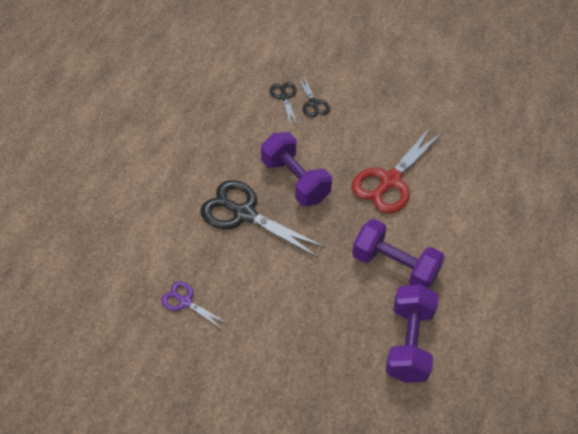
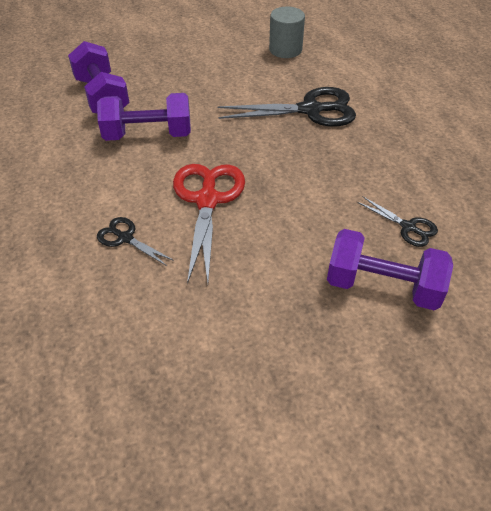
camera: 145 degrees right, 5 degrees down
(185, 302) = (285, 50): purple scissors -> grey cylinder
(295, 181) = (298, 153): purple dumbbell -> purple dumbbell (382, 286)
(313, 103) = (370, 238): black scissors -> black scissors (125, 238)

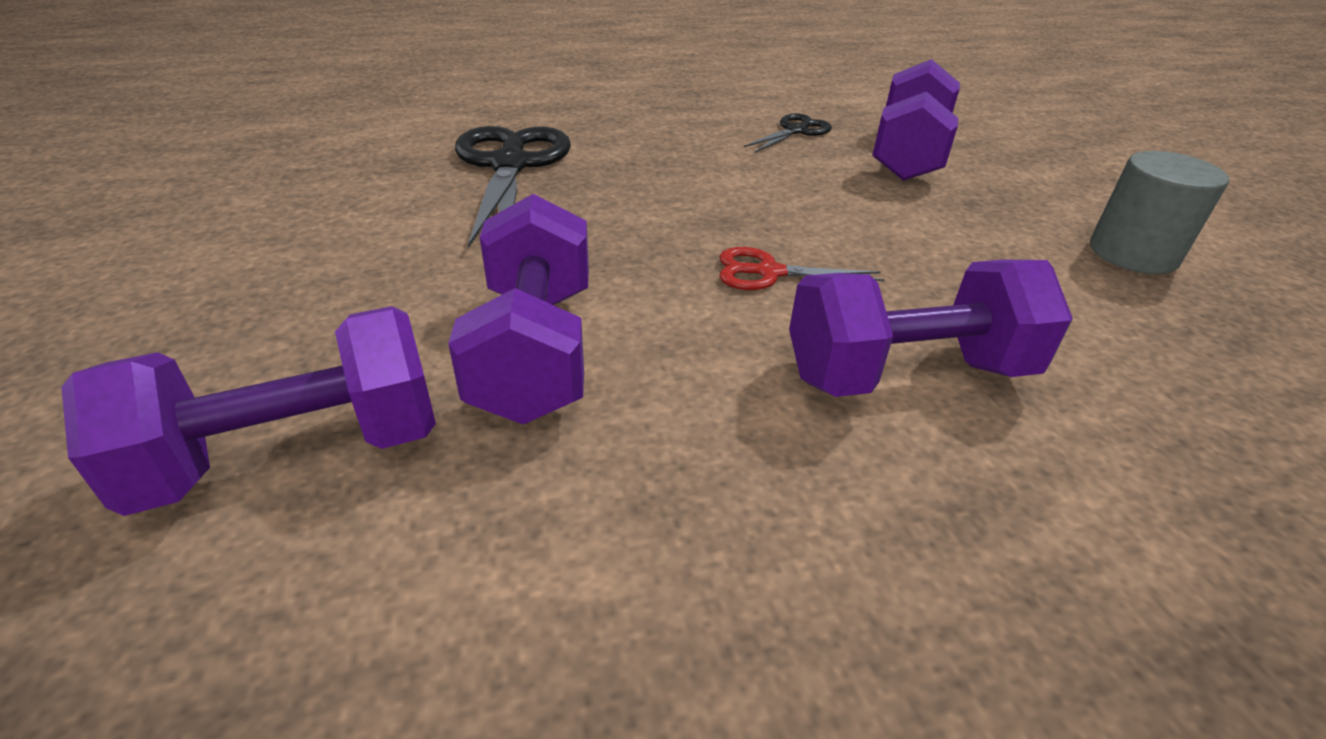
camera: 90 degrees left, 10 degrees down
(125, 238) = (907, 373): black scissors -> purple dumbbell
(207, 200) = (769, 272): red scissors -> red scissors, size x0.51
(285, 50) = (279, 172): grey cylinder -> grey cylinder (1133, 254)

